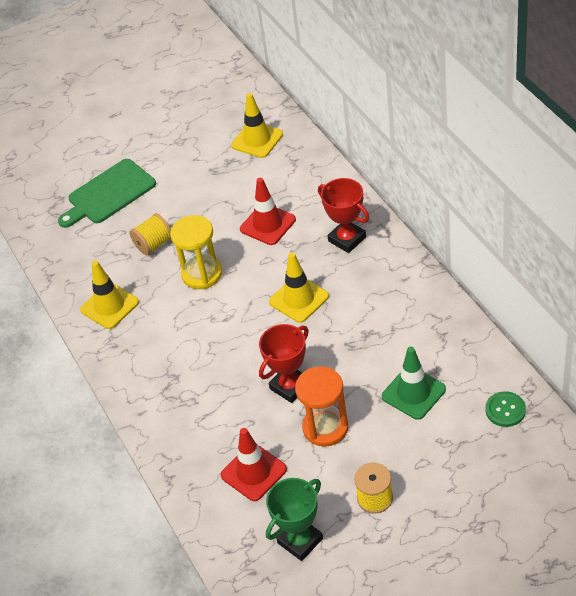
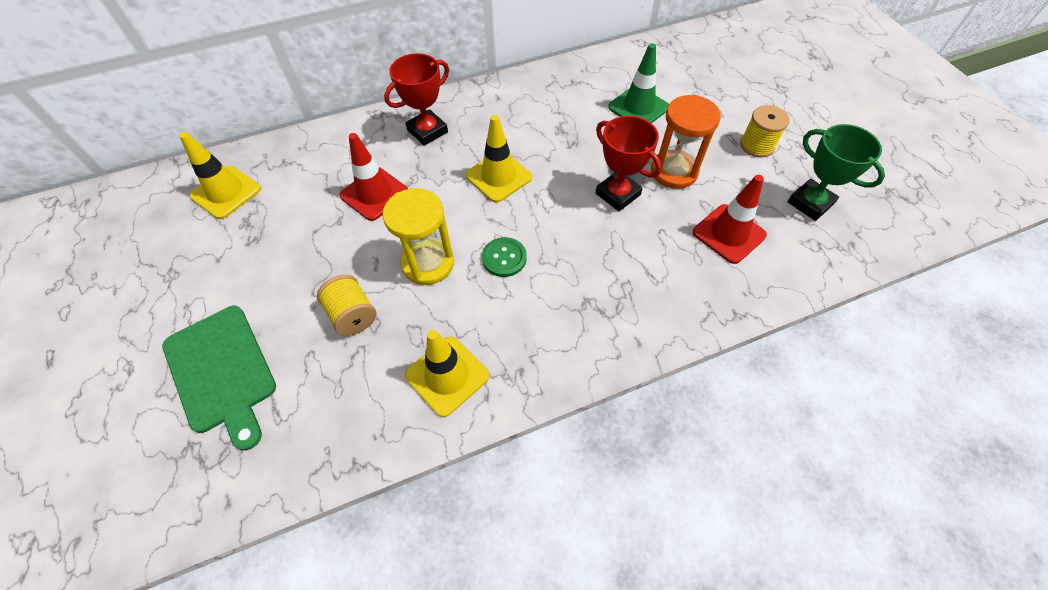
camera: 90 degrees left, 10 degrees up
(505, 410) = (663, 57): green button -> green button (504, 258)

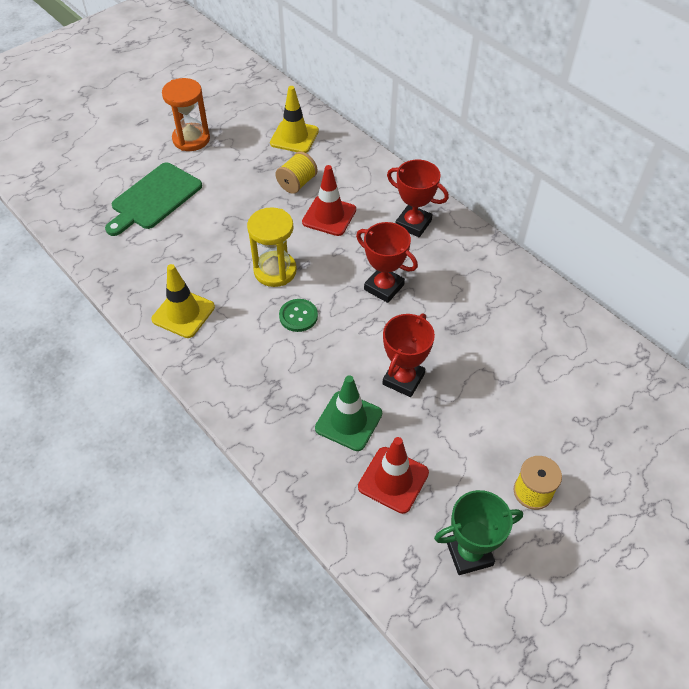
camera: 70 degrees right, 5 degrees down
(353, 315) = (215, 245): yellow spool -> yellow spool (297, 183)
(498, 176) = (384, 287): yellow traffic cone -> red trophy
(638, 107) = (532, 372): green traffic cone -> green traffic cone (348, 421)
(674, 171) = (455, 420): orange hourglass -> orange hourglass (191, 139)
(810, 203) = (469, 553): green trophy -> green trophy turned 45 degrees clockwise

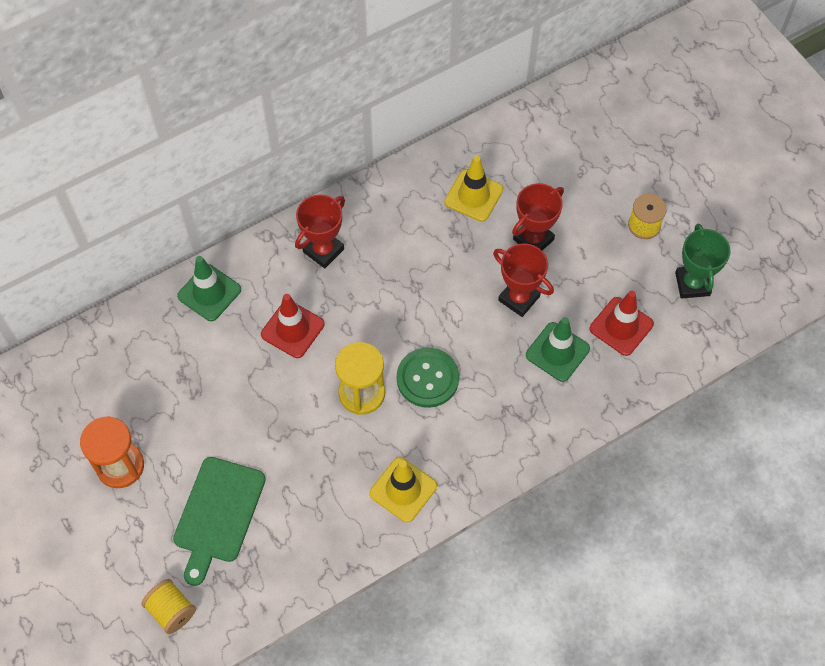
camera: 80 degrees left, 10 degrees up
(154, 198) = (218, 514): green cutting board -> green cutting board turned 60 degrees clockwise
(294, 137) = (150, 347): yellow traffic cone -> yellow traffic cone (473, 196)
(297, 183) = (232, 355): yellow spool -> yellow spool (171, 611)
(298, 316) = (427, 378): green button -> green button, size x1.57
(351, 161) = (209, 293): none -> green traffic cone
(384, 287) = (405, 294): red trophy -> red trophy (533, 239)

